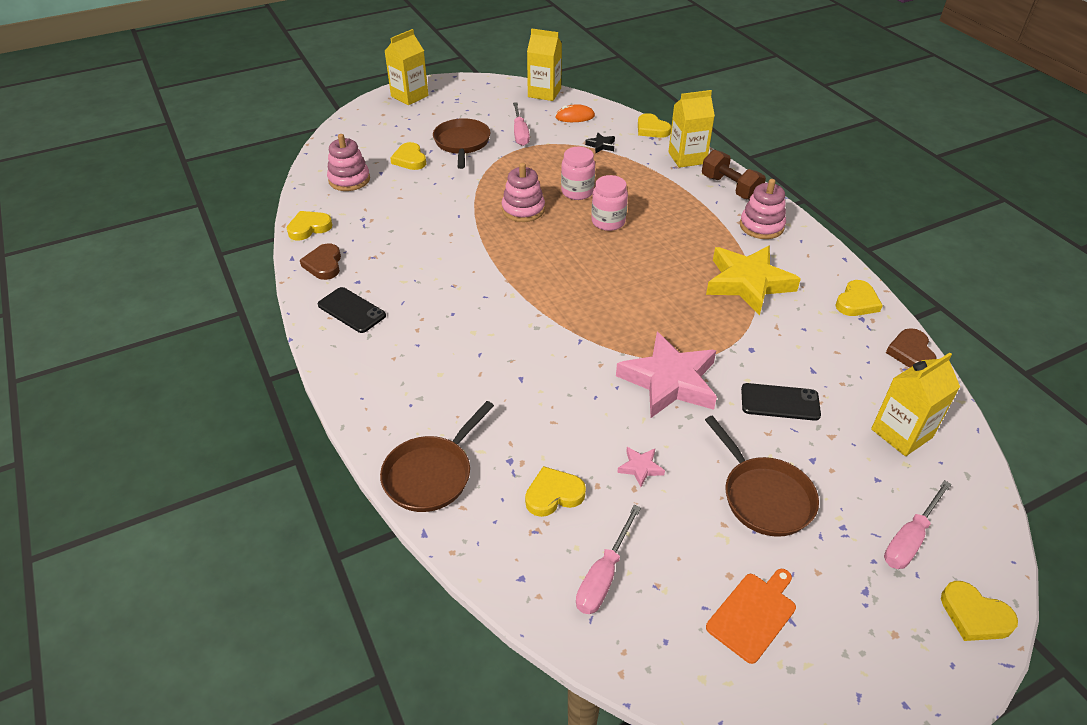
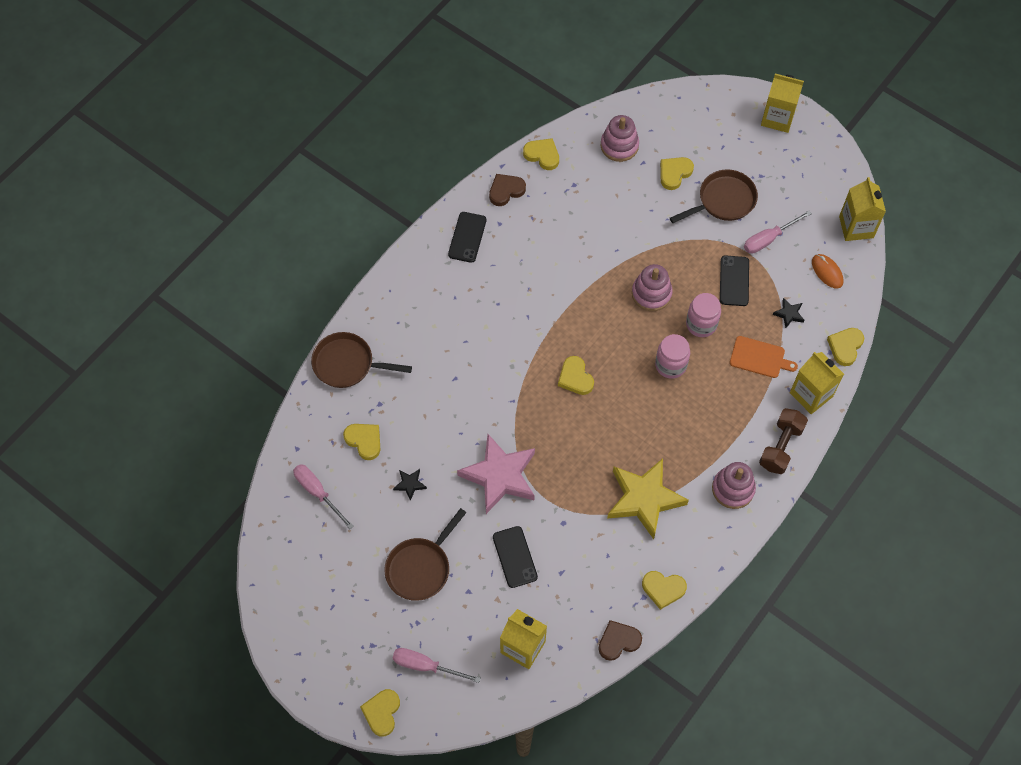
camera: 65 degrees right, 20 degrees up
(547, 162) = (734, 281): none -> black phone
(582, 286) = (575, 378): none -> yellow heart
(603, 576) = (318, 492): pink screwdriver -> pink screwdriver turned 45 degrees clockwise
(640, 468) = (410, 484): pink star -> black star
(753, 614) = (327, 584): orange cutting board -> orange cutting board (759, 358)

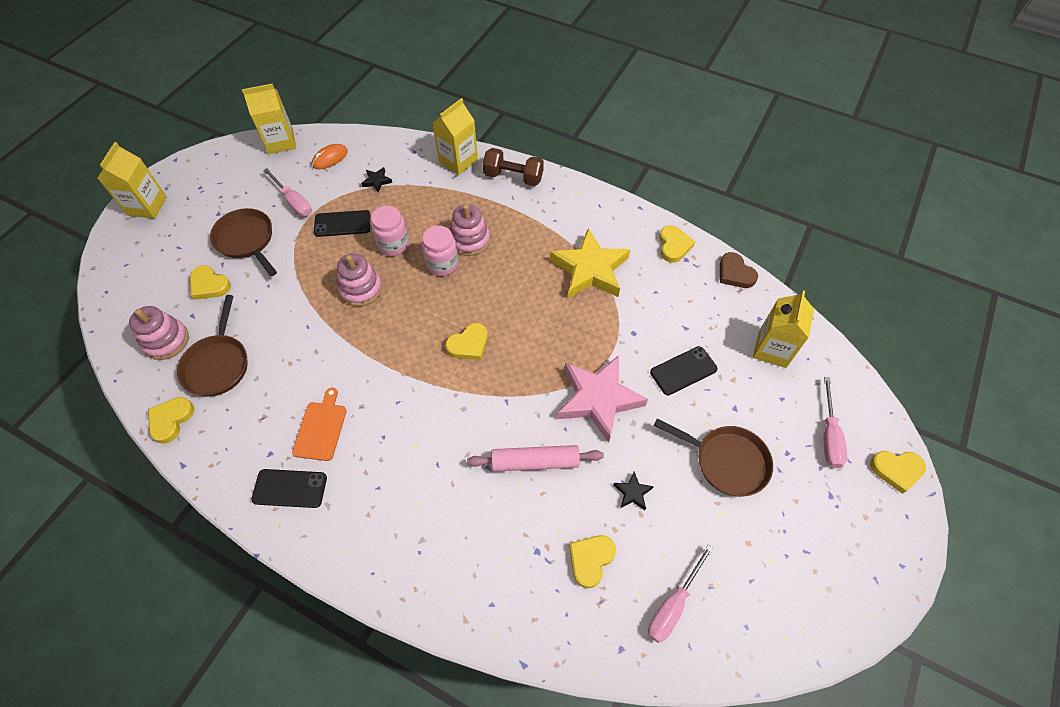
camera: 100 degrees left, 5 degrees down
(347, 364) = (488, 607): brown pan -> brown pan (218, 364)
(452, 414) = (535, 461): none -> pink rolling pin
(506, 191) = (221, 454): brown heart -> none
(733, 489) = (562, 206): pink stacking toy -> pink stacking toy (469, 240)
(759, 358) = (425, 198): orange cutting board -> orange cutting board (321, 428)
(845, 347) = (407, 142): yellow heart -> none

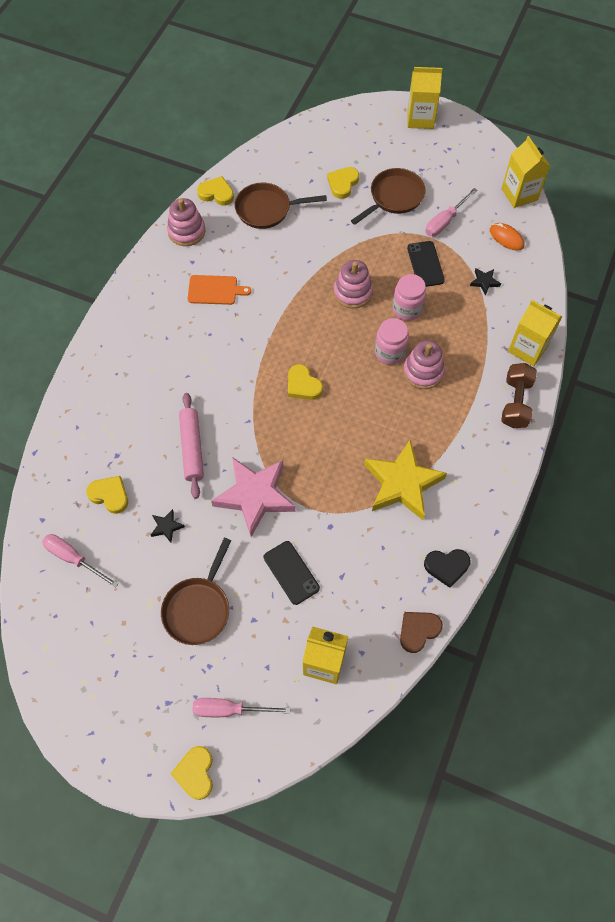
camera: 85 degrees right, 5 degrees up
(166, 341) = (285, 171): pink stacking toy -> pink stacking toy (186, 231)
(290, 488) = (164, 280): black phone -> none
(673, 246) = (447, 567): yellow heart -> black heart

